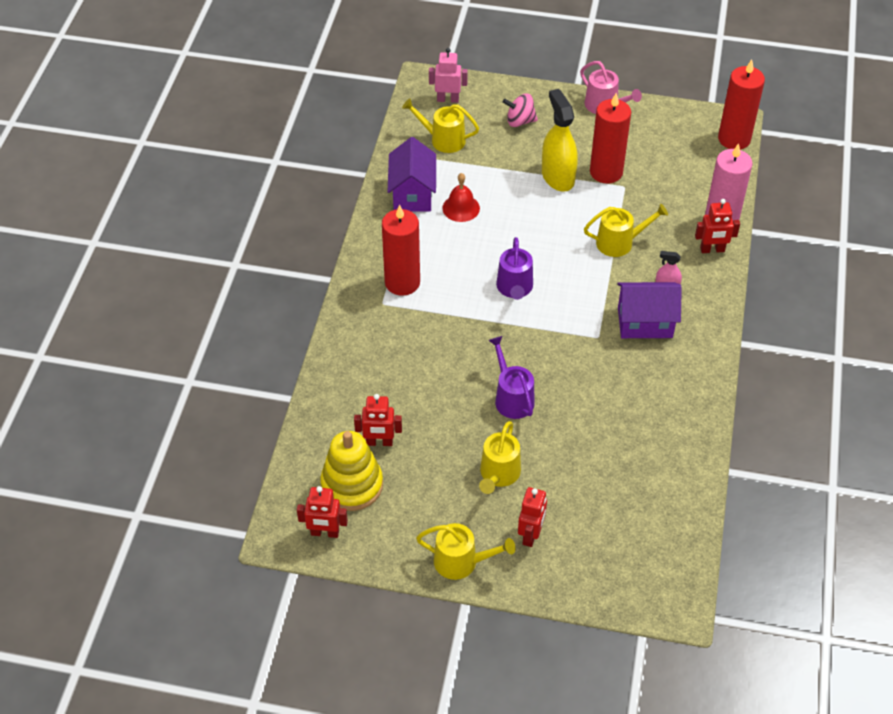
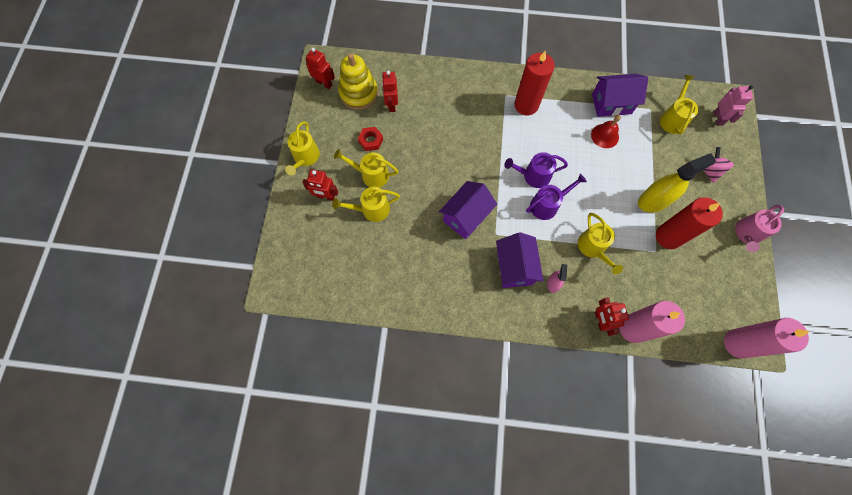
camera: 85 degrees right, 20 degrees up
(325, 533) = (324, 83): red robot -> red robot turned 120 degrees clockwise
(440, 472) = (371, 140): none -> red nut
(512, 398) = (434, 179): purple watering can -> purple watering can (547, 205)
(555, 476) = (371, 209): none -> yellow watering can
(571, 367) = (466, 216): none -> purple house
(734, 139) = (737, 343): red candle -> pink candle

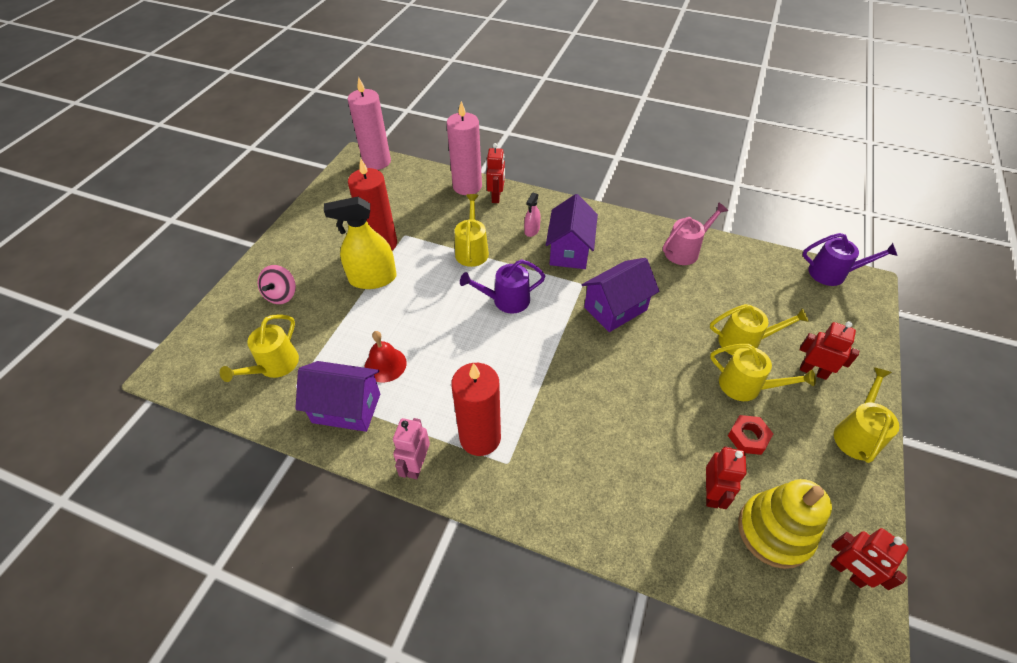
camera: 165 degrees left, 20 degrees down
(533, 176) = (510, 336): purple watering can -> purple watering can (832, 273)
(718, 118) = (213, 352): pink robot -> pink robot (416, 465)
(747, 234) = (295, 230): pink watering can -> pink watering can (685, 250)

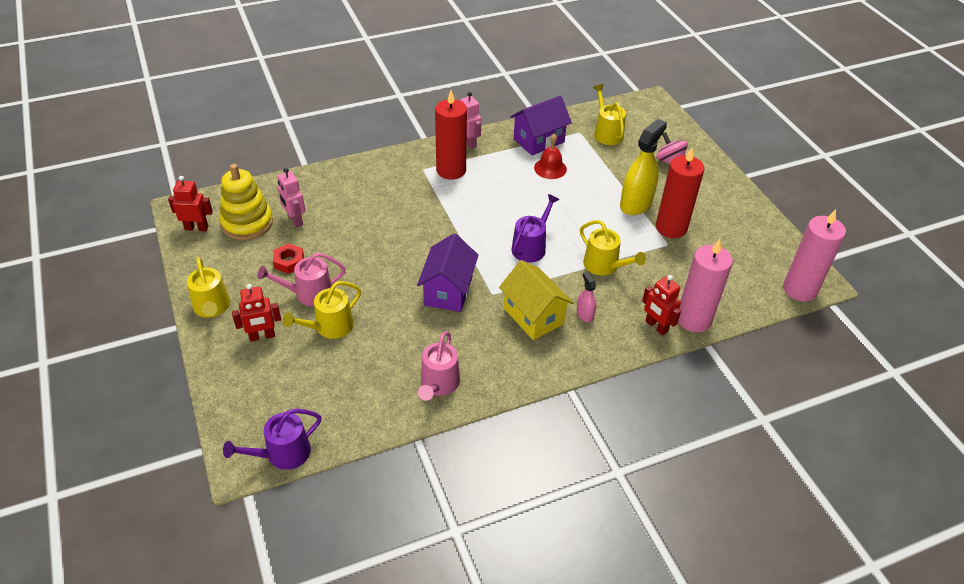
camera: 135 degrees right, 5 degrees down
(569, 251) = (533, 316): purple house -> yellow house
(711, 493) = (295, 220): red robot -> pink robot
(745, 386) = (309, 293): yellow watering can -> pink watering can

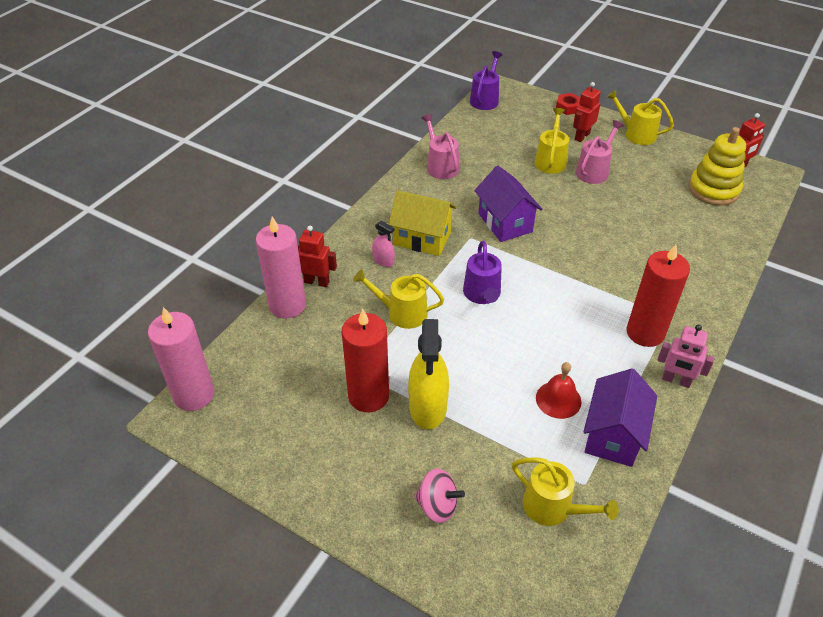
camera: 145 degrees right, 0 degrees up
(289, 262) = (640, 182): red nut -> red nut (568, 107)
(295, 220) = (687, 210): pink robot -> none

